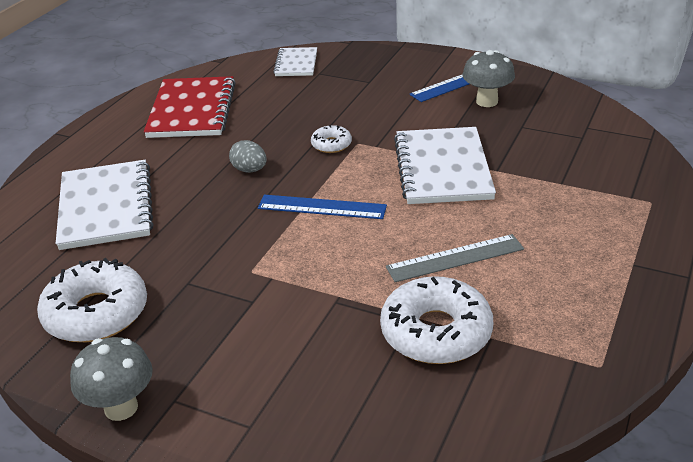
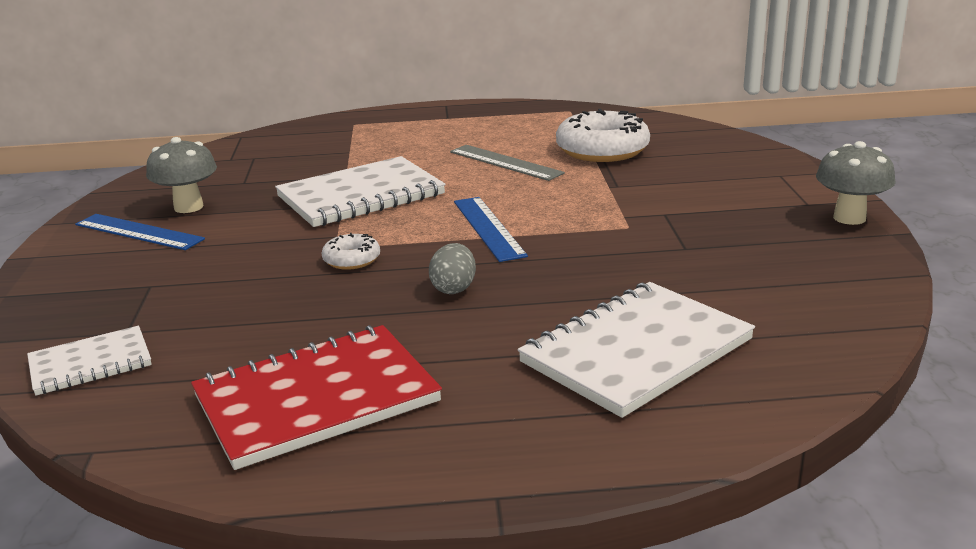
camera: 120 degrees left, 10 degrees down
(96, 313) = (790, 272): white donut -> none

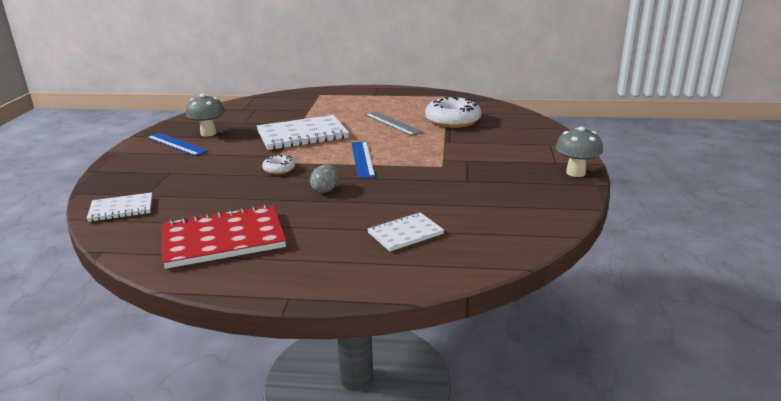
camera: 10 degrees right, 0 degrees up
(636, 351) = (405, 233): white notebook -> white notebook, size x0.56

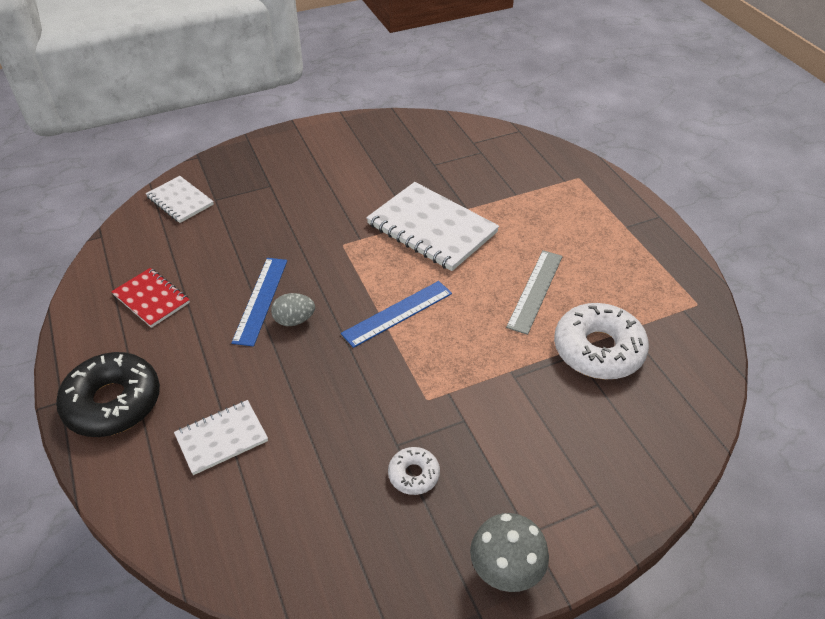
camera: 60 degrees right, 20 degrees up
(176, 144) = (339, 151): blue ruler -> blue ruler (260, 300)
(208, 133) = (383, 156): grey mushroom -> none
(223, 239) = (151, 299): red notebook -> red notebook, size x0.56
(279, 169) = (325, 258): white donut -> white donut (414, 474)
(320, 272) = (113, 402): none -> black donut
(405, 233) = (221, 438): white notebook -> white notebook turned 60 degrees counterclockwise

